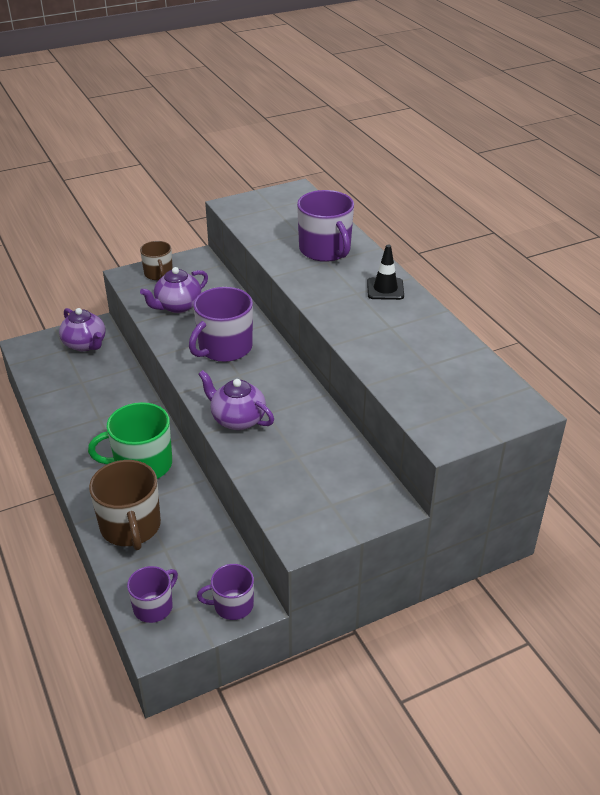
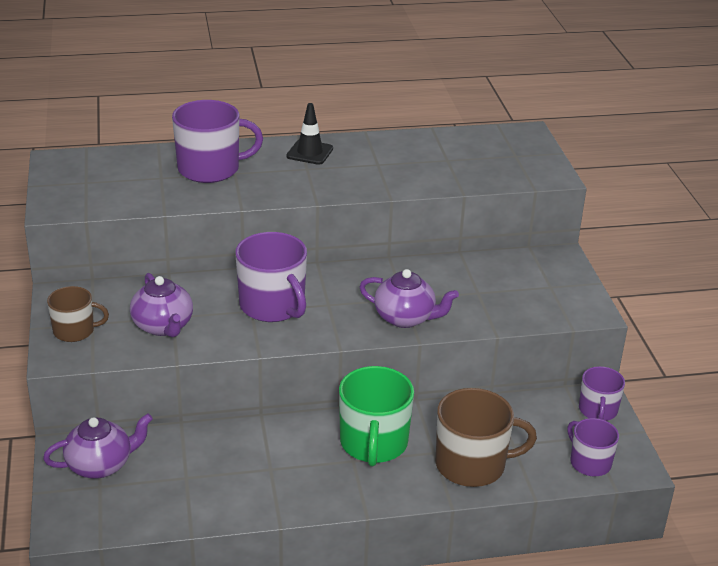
camera: 75 degrees left, 5 degrees down
(237, 419) = (405, 318): purple teapot -> purple teapot turned 120 degrees counterclockwise

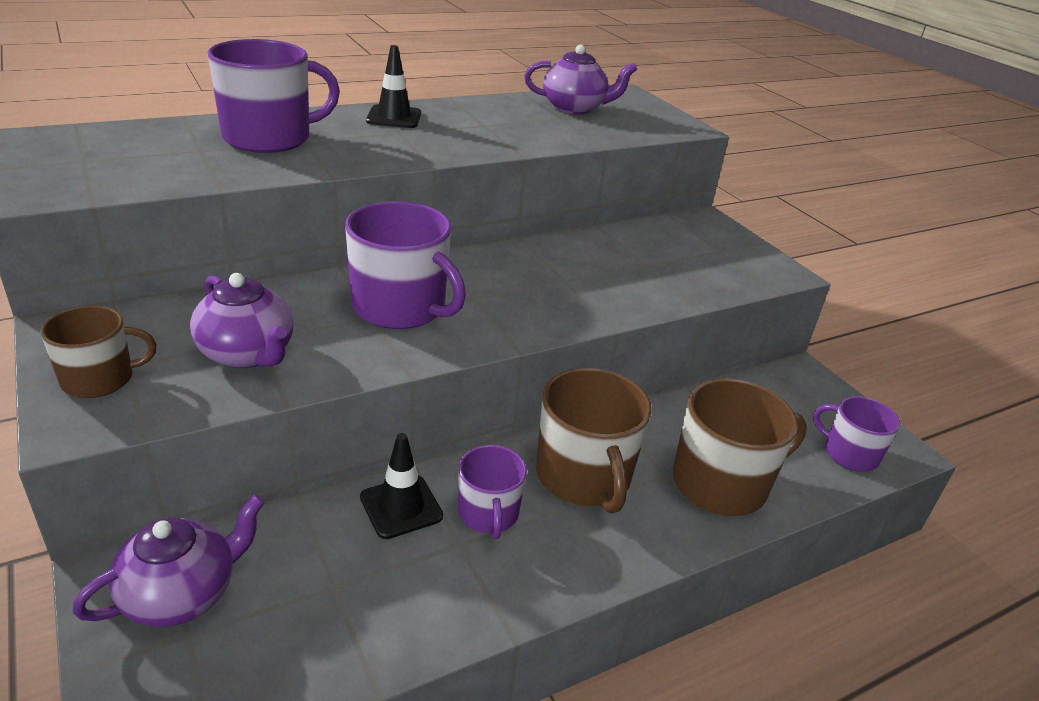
camera: 20 degrees left, 0 degrees up
(242, 440) = (401, 507): none -> black traffic cone
(373, 443) = (583, 477): green mug -> brown mug
(405, 318) = (581, 303): purple teapot -> purple teapot (574, 108)
(598, 410) = (812, 388): purple mug -> purple mug (488, 514)

